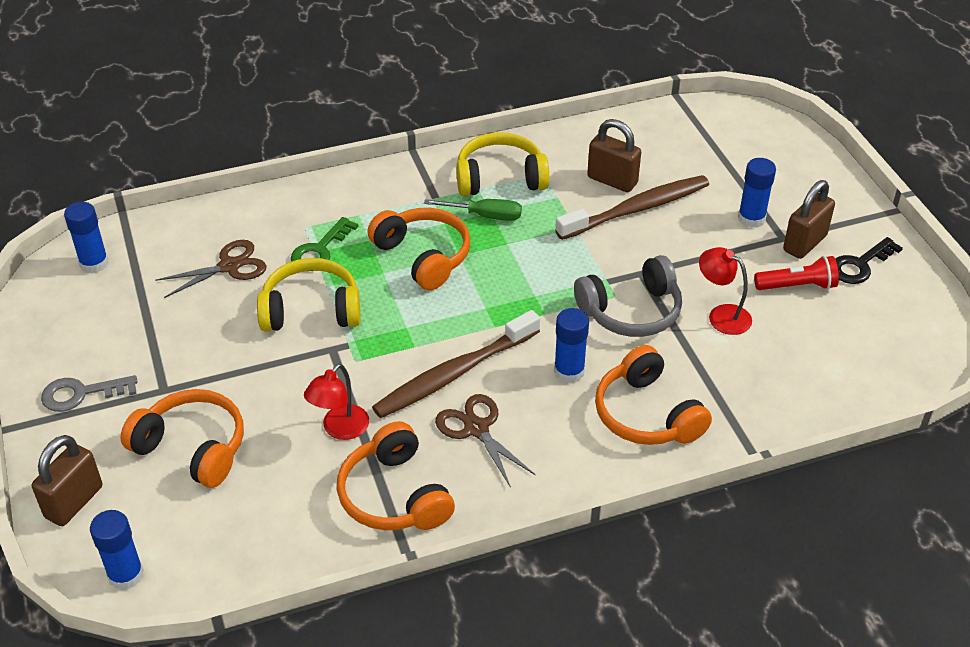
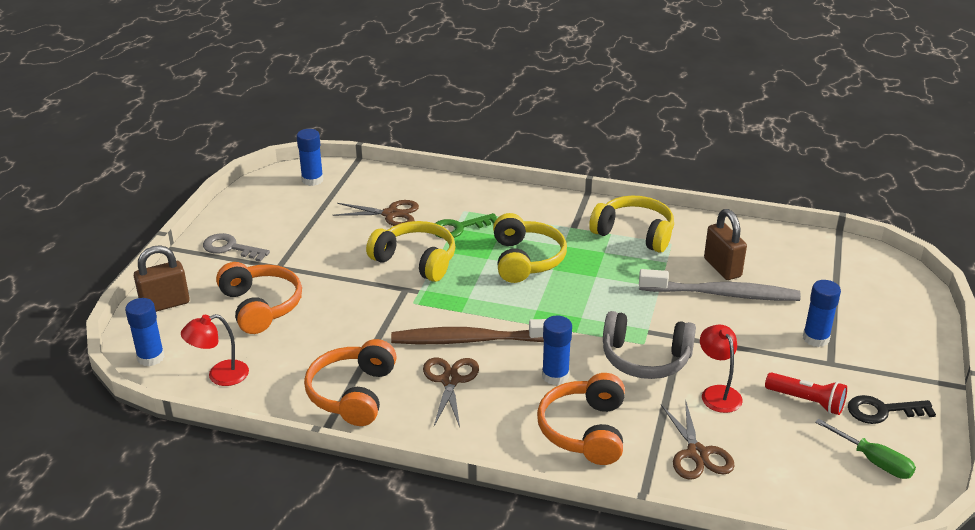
camera: 35 degrees right, 10 degrees down
(340, 429) = (360, 338): red lamp -> red lamp (220, 375)
(423, 256) = (526, 260): orange headphones -> yellow headphones
(485, 216) = (597, 252): green screwdriver -> green screwdriver (873, 461)
(637, 209) = (722, 294): brown toothbrush -> grey toothbrush
(758, 385) = (697, 453): none -> brown scissors
(804, 243) = (846, 375): brown padlock -> none

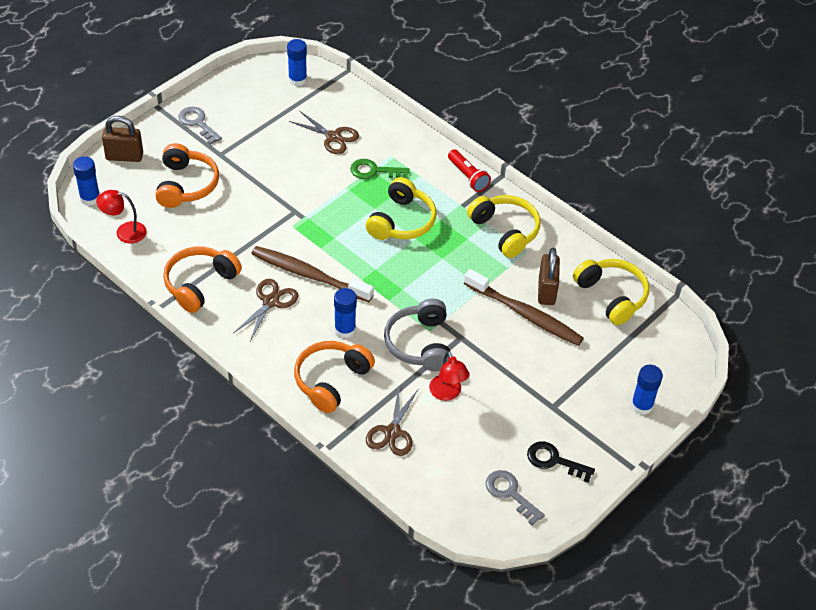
camera: 25 degrees right, 15 degrees up
(416, 260) = (321, 189): yellow headphones -> yellow headphones (612, 296)
(645, 359) = (419, 344): grey headphones -> grey headphones turned 45 degrees clockwise
(717, 393) = (447, 393): red lamp -> red lamp turned 150 degrees clockwise
(722, 294) = (525, 314): grey toothbrush -> brown toothbrush
(807, 401) = (506, 428): red flashlight -> red flashlight (468, 176)
(815, 338) = (561, 382): blue glue stick -> blue glue stick (642, 405)
(873, 461) = (510, 493): green screwdriver -> grey key

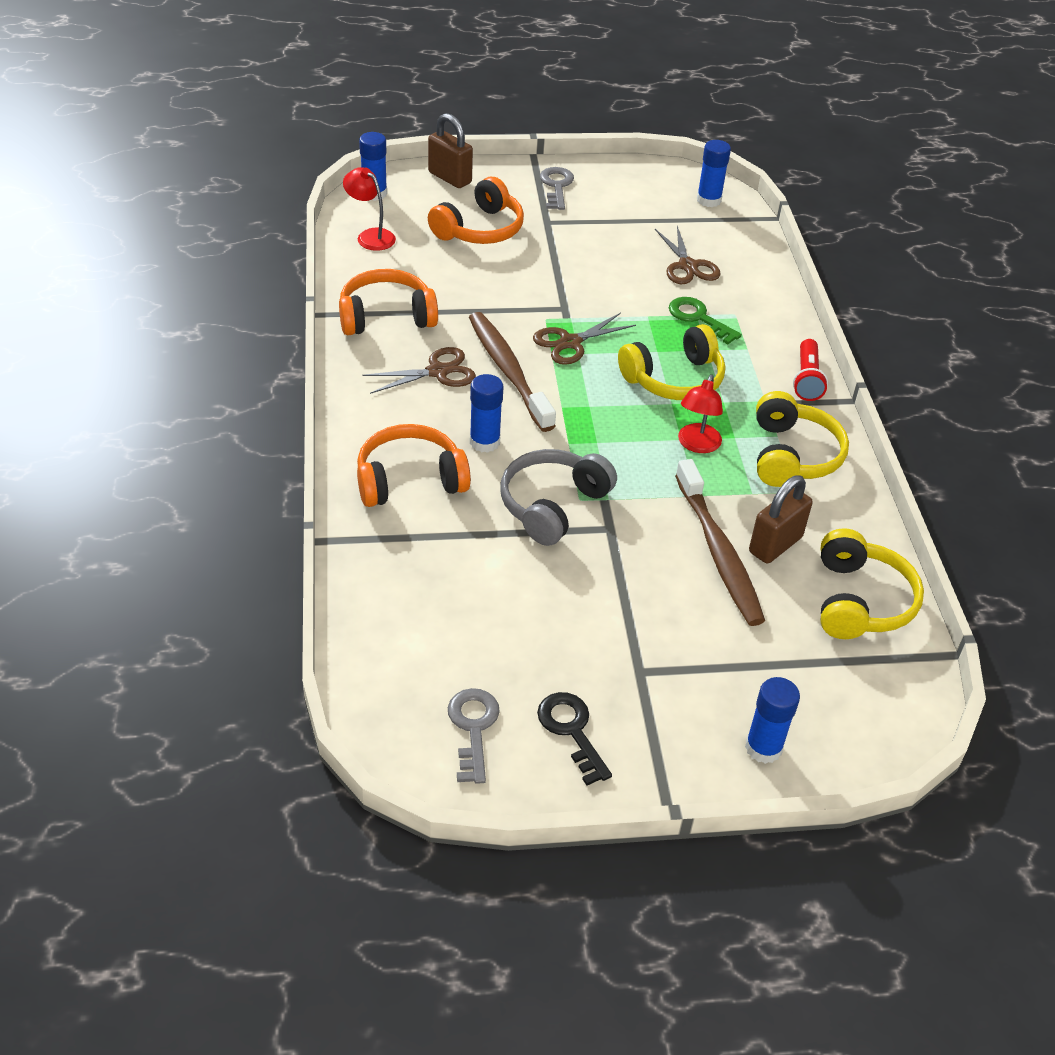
camera: 40 degrees right, 5 degrees down
(392, 432) = (414, 571): brown scissors -> brown scissors (570, 342)
(447, 393) = (525, 574): red lamp -> red lamp (697, 445)

